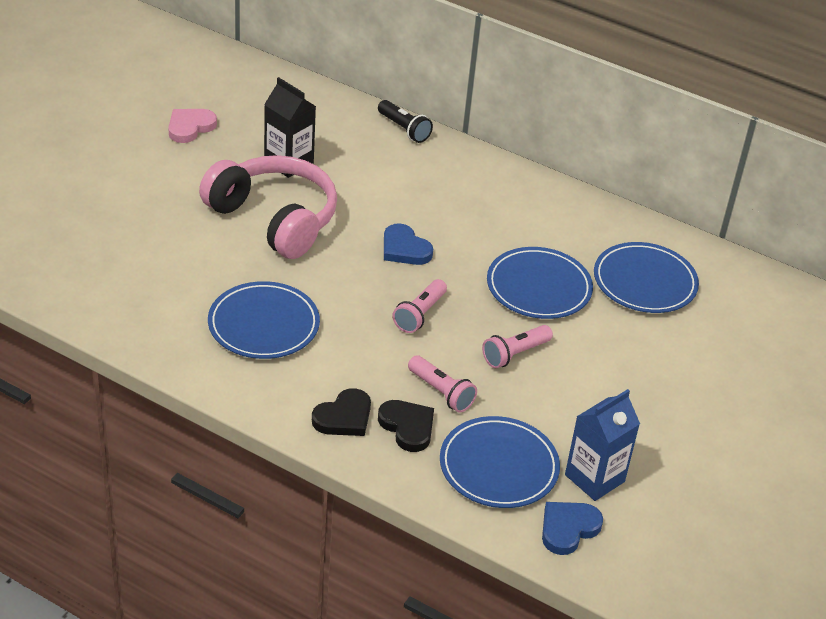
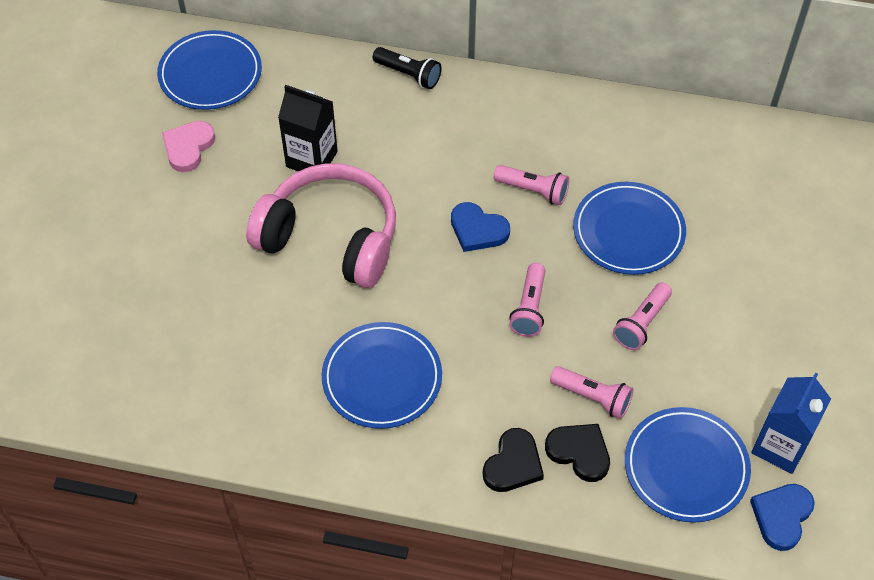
camera: 15 degrees left, 15 degrees up
(469, 236) = (533, 190): none -> pink flashlight
(644, 282) = (725, 188): blue plate -> blue plate (210, 74)

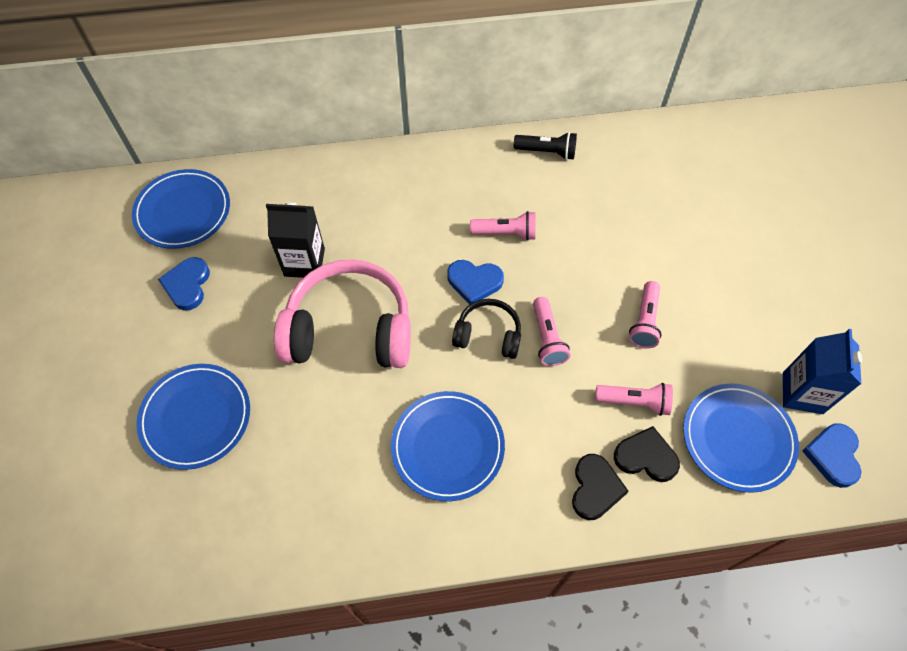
camera: 20 degrees left, 5 degrees up
(188, 147) = (187, 285): pink heart -> blue heart
(408, 74) = (359, 163): black flashlight -> black flashlight (547, 152)
(469, 286) = (488, 335): none -> black headphones
(628, 231) = (598, 244): blue plate -> blue plate (196, 417)

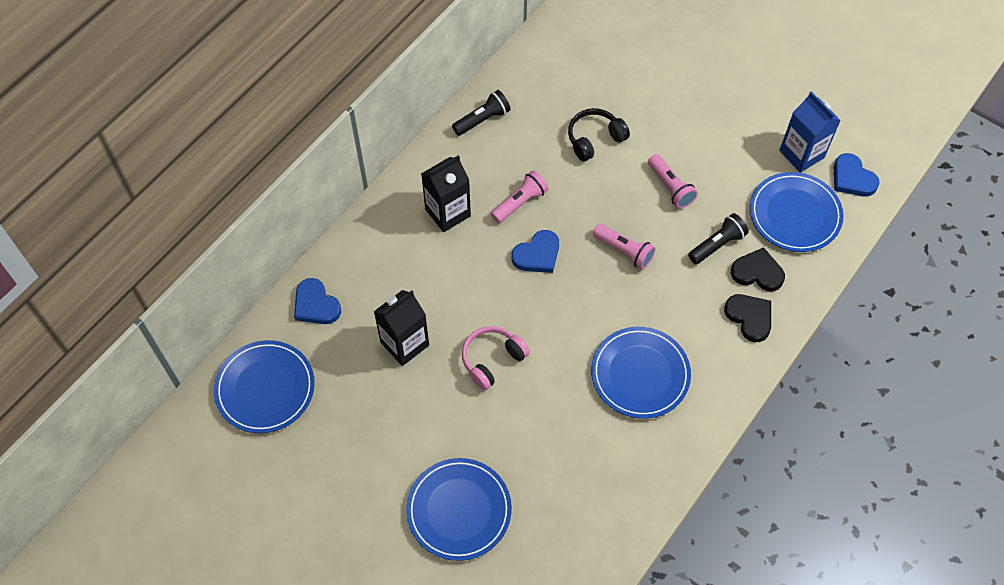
camera: 45 degrees left, 0 degrees up
(187, 285) = (338, 435): blue heart -> blue heart (316, 305)
(350, 329) = (492, 360): pink headphones -> pink headphones, size x0.52
(443, 197) = (447, 212): none -> black carton
(488, 335) = (585, 282): black headphones -> black headphones (594, 139)
(634, 402) = (717, 244): pink flashlight -> black flashlight
(646, 457) = (757, 272): black heart -> black heart turned 45 degrees clockwise

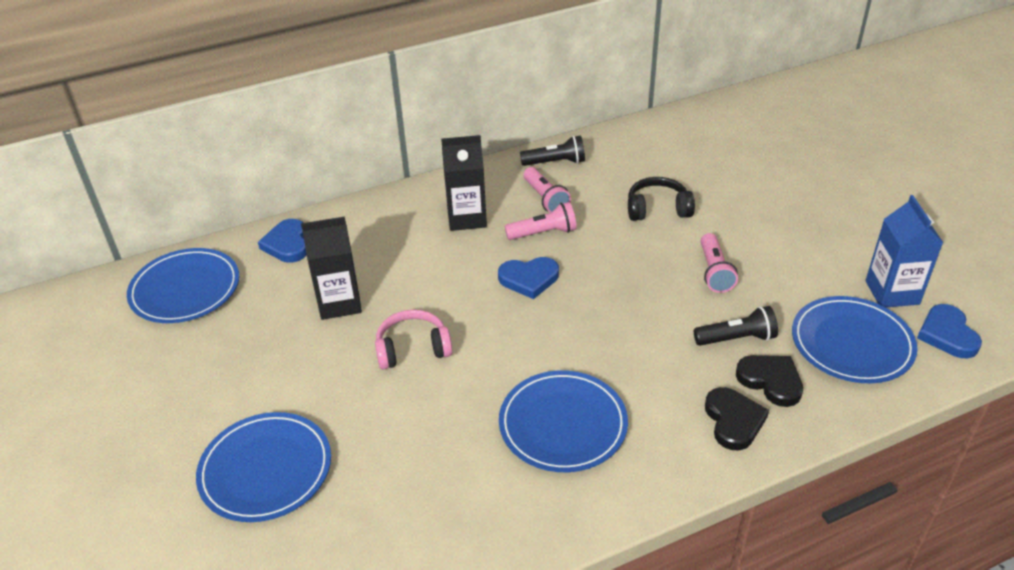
camera: 30 degrees right, 20 degrees down
(624, 251) = (624, 307): pink flashlight -> pink flashlight (545, 199)

